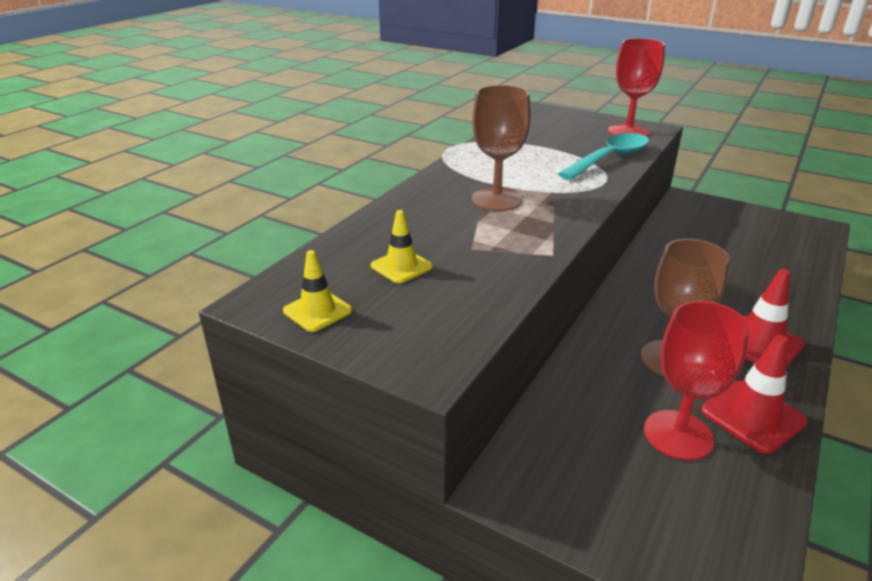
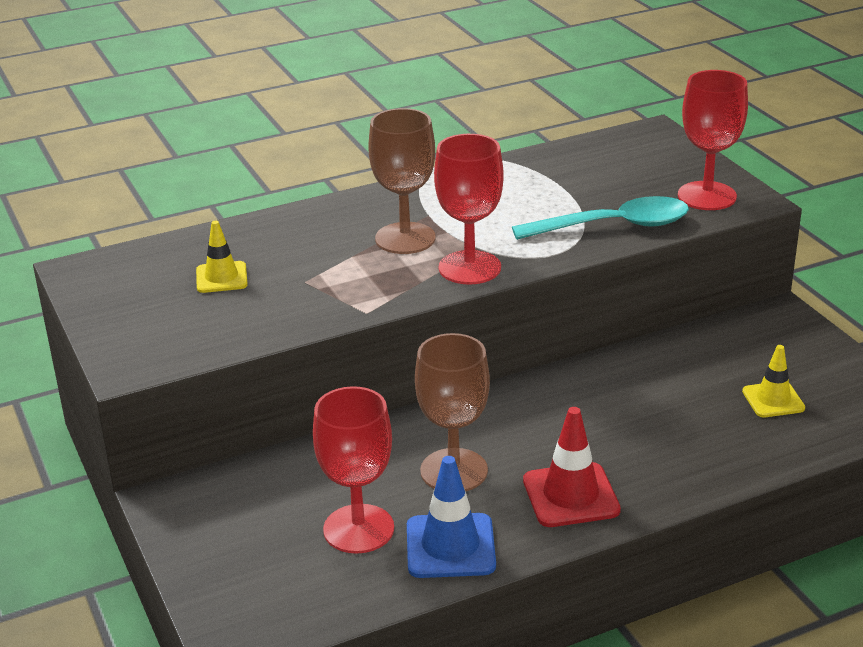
camera: 35 degrees right, 0 degrees up
(317, 311) = (110, 293): yellow traffic cone -> yellow traffic cone (773, 400)
(570, 205) = (469, 268): none -> red goblet
(752, 416) = (450, 546): red traffic cone -> blue traffic cone

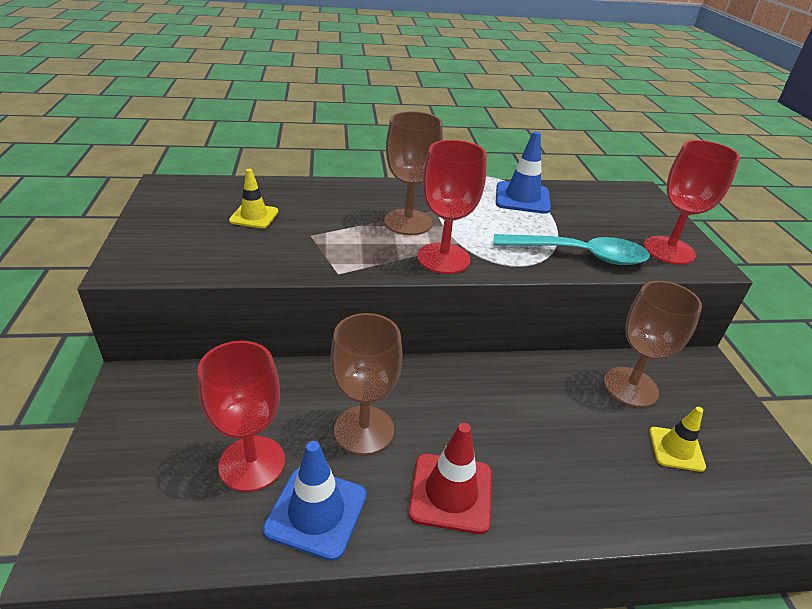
camera: 15 degrees right, 5 degrees up
(520, 175) = (522, 198): none -> blue traffic cone
(711, 356) = (630, 387): none -> brown goblet

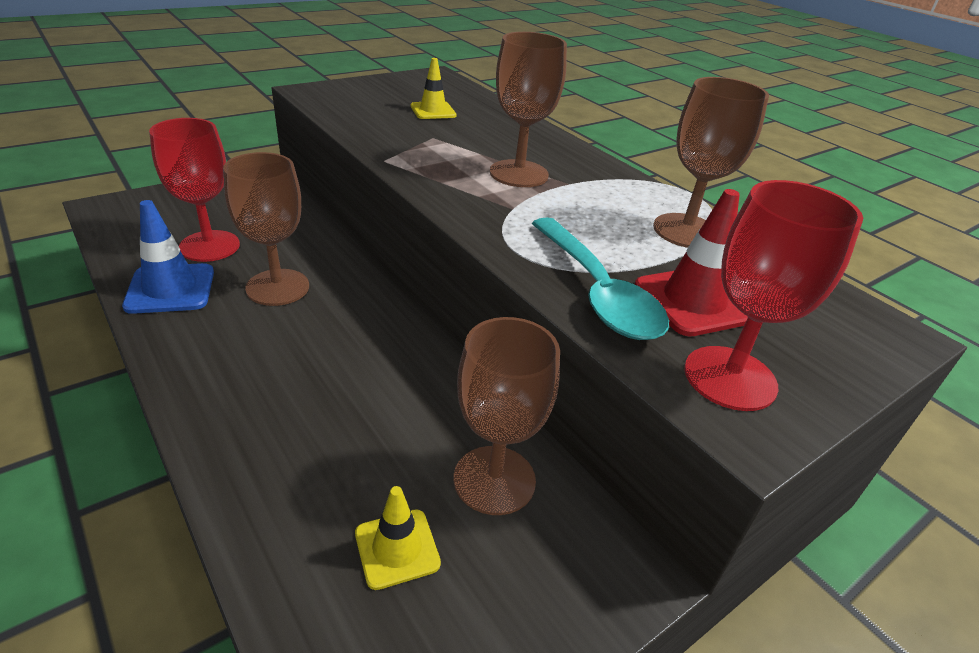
camera: 60 degrees right, 0 degrees up
(443, 258) = (471, 203): red goblet -> none
(451, 492) = (223, 357): red traffic cone -> red traffic cone (693, 301)
(522, 198) = (686, 231): blue traffic cone -> brown goblet

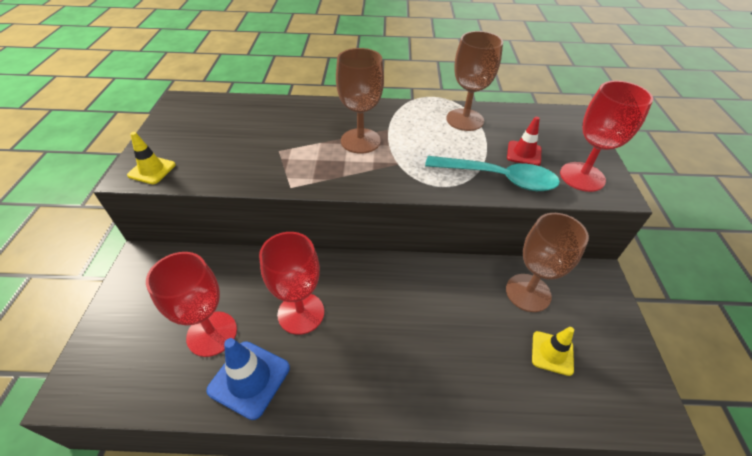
camera: 50 degrees left, 10 degrees up
(277, 287) = (301, 313): brown goblet -> red goblet
(433, 111) = (239, 131): yellow traffic cone -> yellow traffic cone (152, 170)
(693, 301) = (524, 153): red traffic cone -> red traffic cone, size x0.66

